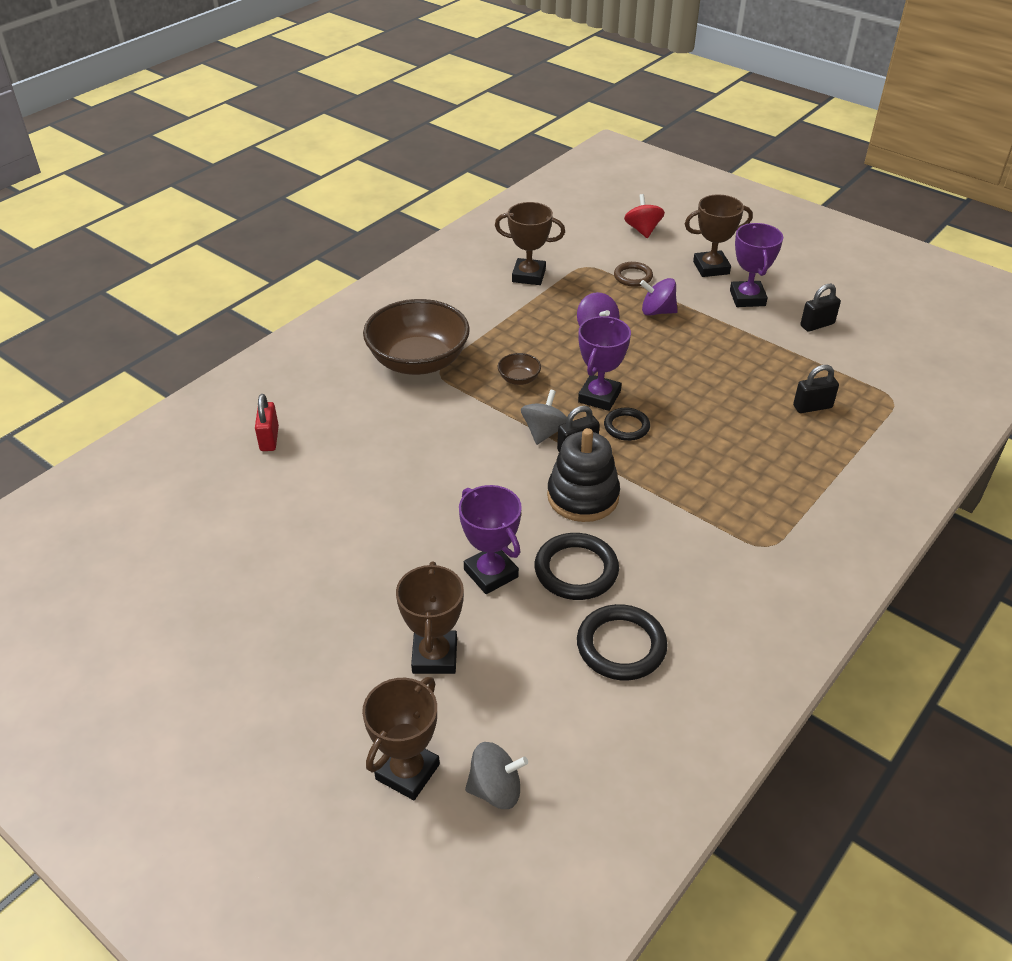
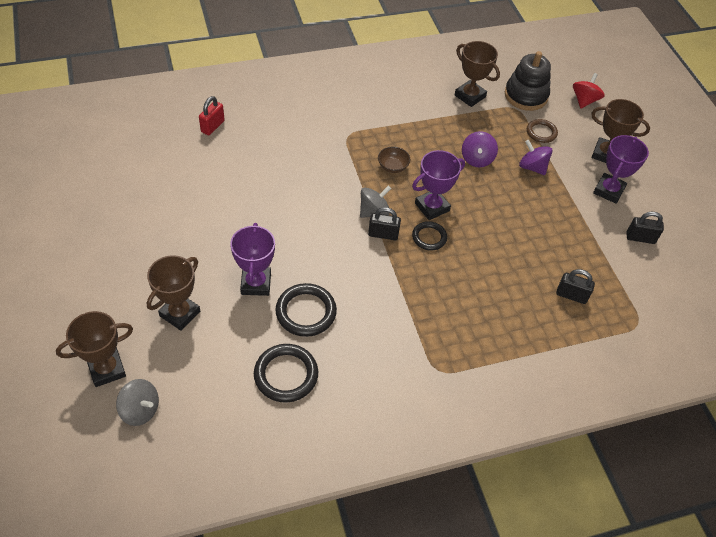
camera: 30 degrees right, 10 degrees up
(418, 361) = (342, 121): brown bowl -> none
(583, 496) = (355, 268): black stacking toy -> black stacking toy (526, 96)

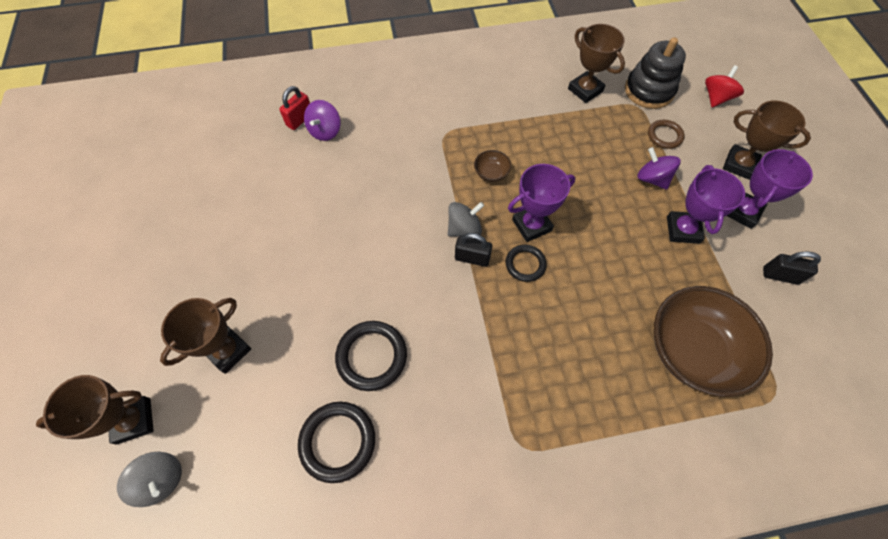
camera: 10 degrees right, 10 degrees up
(256, 283) = (319, 315): purple trophy -> purple trophy (682, 230)
(477, 159) = (588, 166): purple spinning top -> purple spinning top (325, 131)
(571, 295) = (692, 350): black padlock -> brown bowl

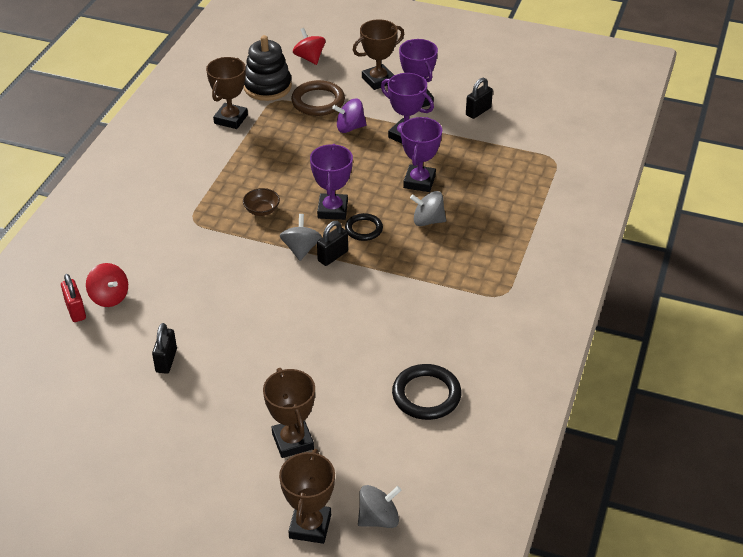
camera: 60 degrees left, 20 degrees down
(277, 206) = (166, 361): none -> black padlock
(325, 131) = (109, 297): purple spinning top -> red spinning top
(372, 356) = (371, 349): black ring -> none
(578, 314) = (428, 221): none -> grey spinning top
(585, 90) = (231, 119): brown trophy -> brown trophy turned 60 degrees counterclockwise
(627, 277) = (419, 182): none -> purple trophy
(664, 136) = (318, 101): brown ring -> brown ring, size x1.59
(692, 350) = (498, 179): brown bowl -> none

